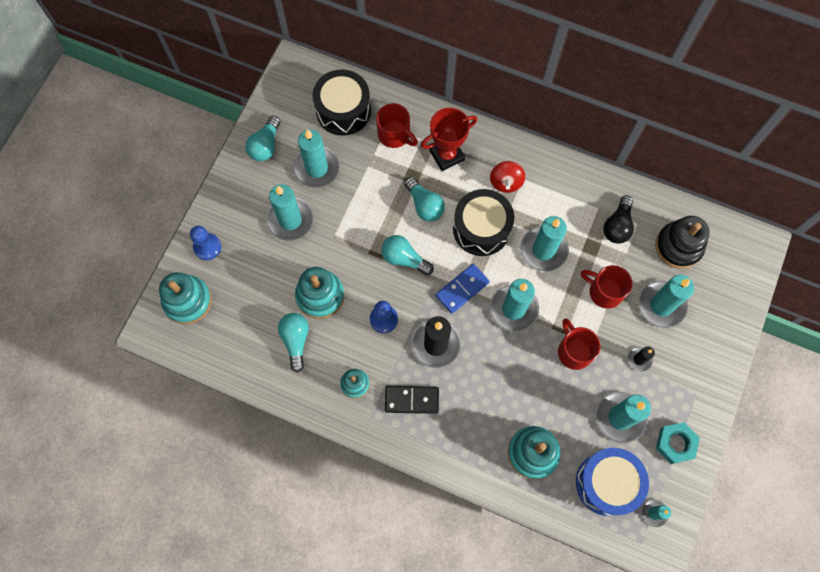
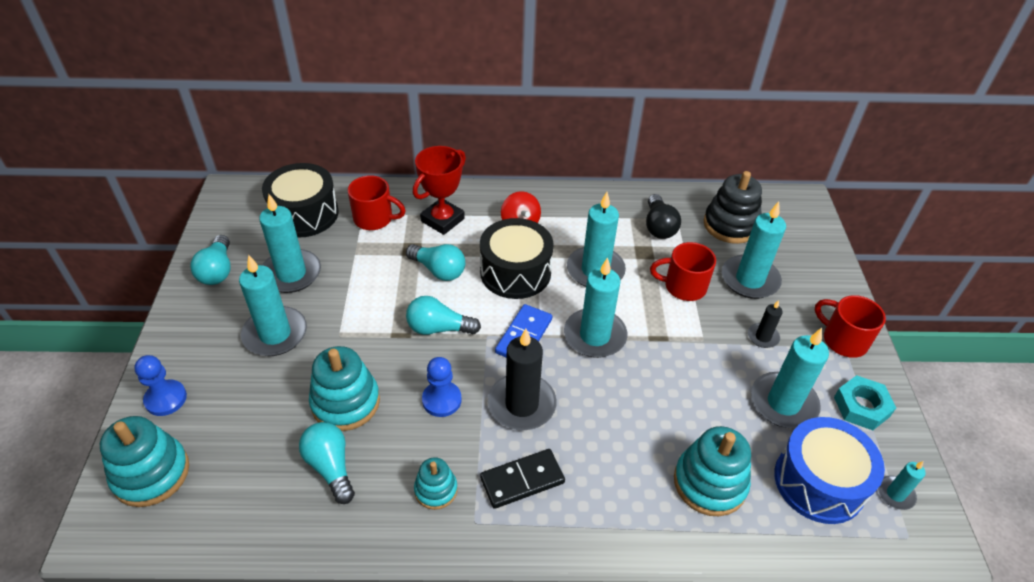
camera: 25 degrees left, 25 degrees down
(574, 351) = (688, 354): red mug -> red mug (843, 340)

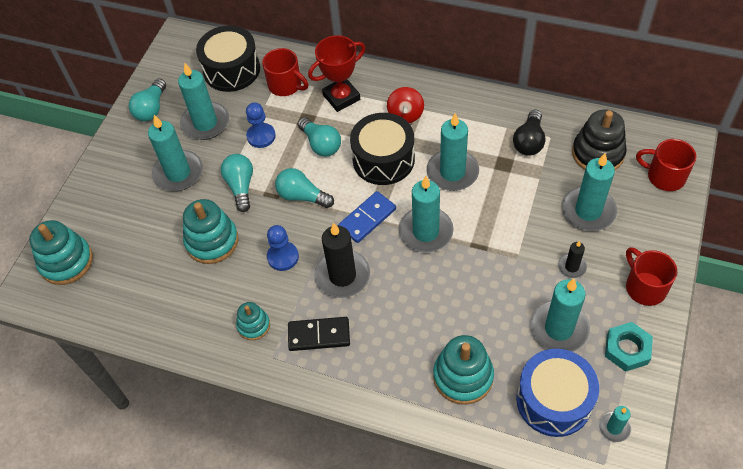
camera: 25 degrees right, 10 degrees up
(166, 399) = (89, 207): blue pawn -> blue pawn (261, 136)
(330, 467) = (186, 288): turquoise light bulb -> turquoise light bulb (241, 187)
(683, 286) = (523, 204): red mug -> red mug (664, 176)

